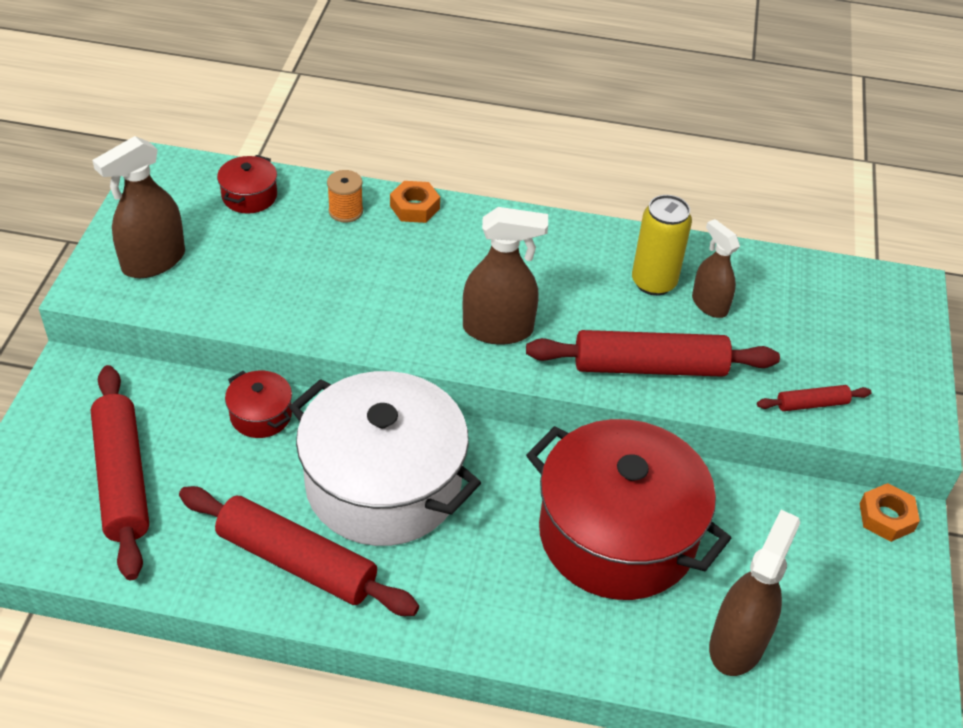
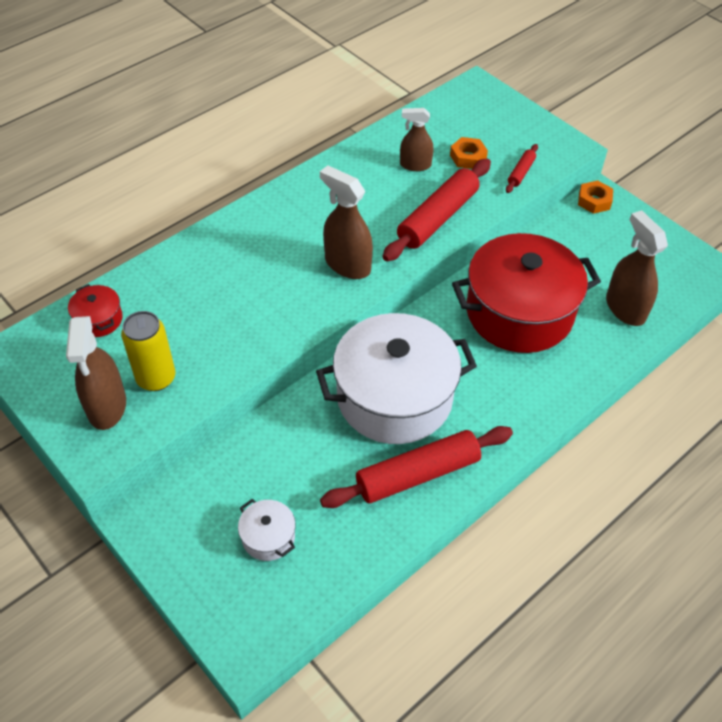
camera: 50 degrees left, 5 degrees up
(122, 479) = (268, 537): red rolling pin -> white pot
(261, 415) = (282, 429): red pot -> none
(346, 211) = (169, 278): orange spool -> none
(415, 207) = (203, 242): orange nut -> orange nut (468, 157)
(498, 329) = (347, 264): brown spray bottle -> brown spray bottle turned 90 degrees counterclockwise
(653, 282) = (376, 176): yellow can -> yellow can (156, 378)

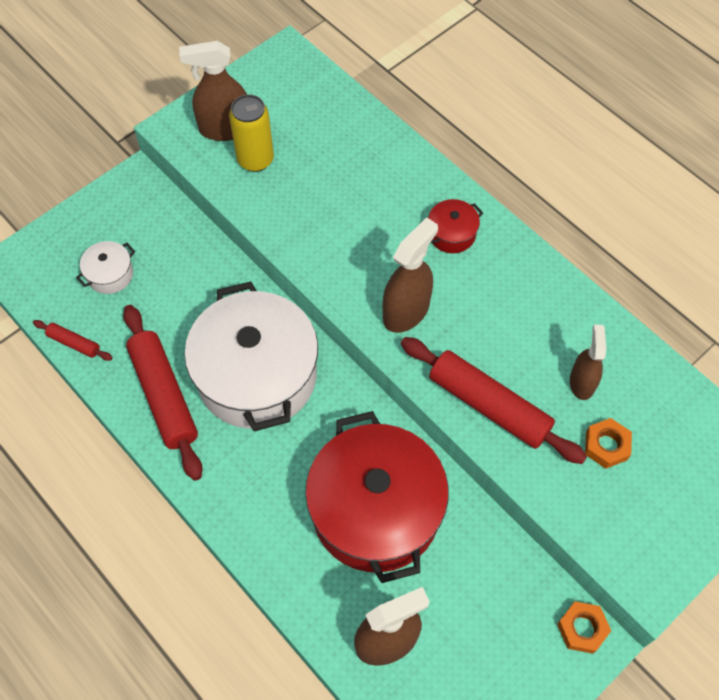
camera: 90 degrees right, 10 degrees up
(99, 319) = (325, 108): red pot -> red pot (451, 234)
(521, 172) = (585, 511): red rolling pin -> red rolling pin (74, 343)

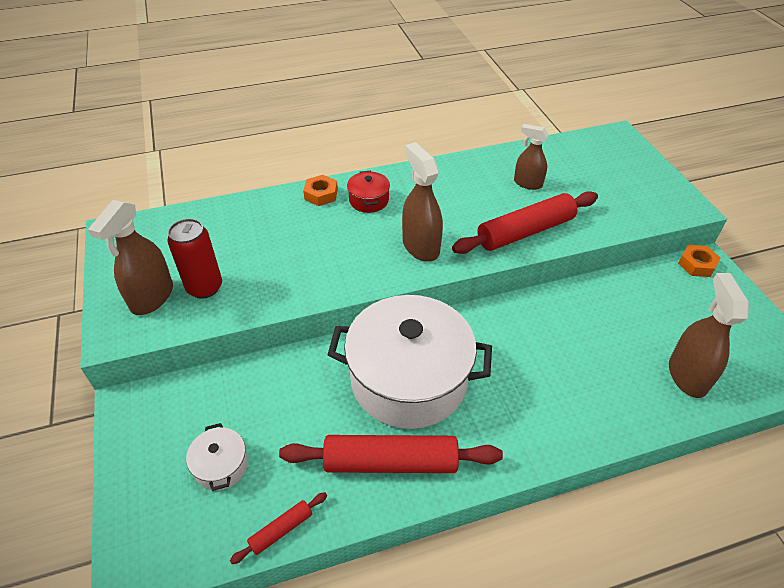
camera: 65 degrees left, 15 degrees down
(255, 160) = (204, 287): yellow can -> red can
(376, 510) = (571, 342): red pot -> none
(606, 446) = (580, 189): orange nut -> orange nut (321, 194)

